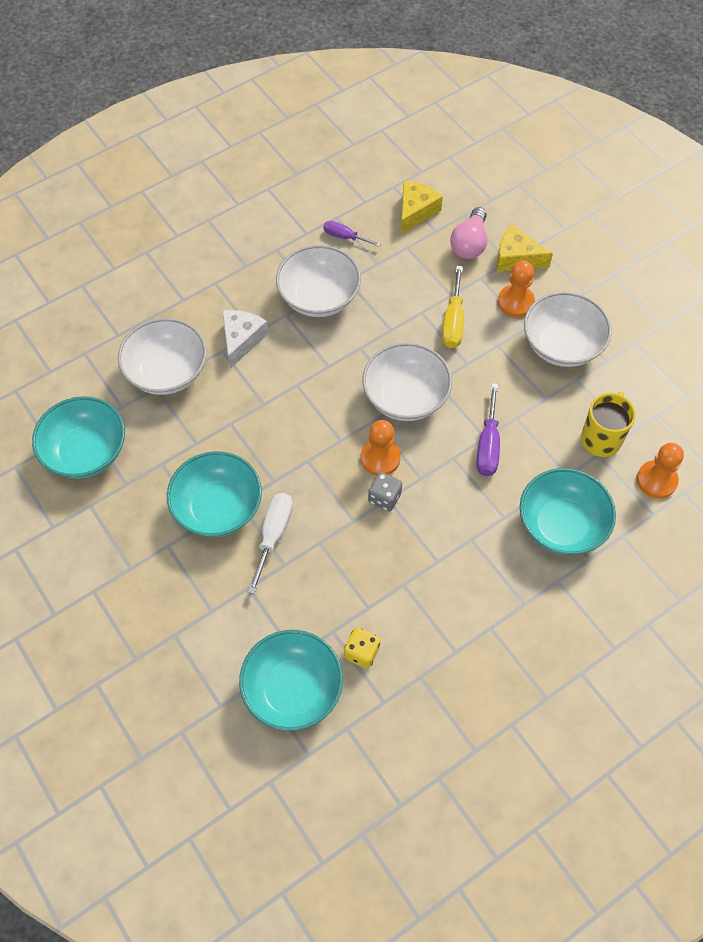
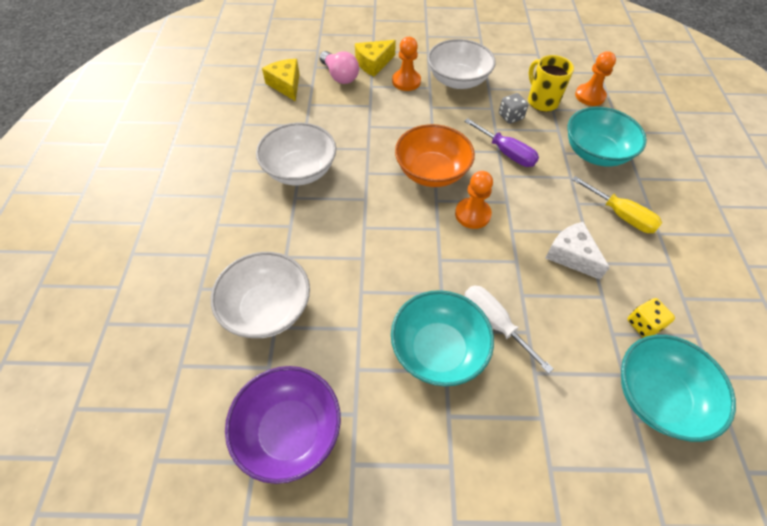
camera: 55 degrees left, 5 degrees down
(86, 452) = (289, 431): turquoise bowl -> purple bowl
(241, 340) = (289, 238): white cheese -> white cheese (571, 255)
(345, 237) = (265, 128): purple screwdriver -> none
(384, 498) = (509, 231): grey dice -> grey dice (510, 117)
(405, 397) = (431, 172): white bowl -> orange bowl
(453, 321) = (392, 116): yellow screwdriver -> yellow screwdriver (621, 215)

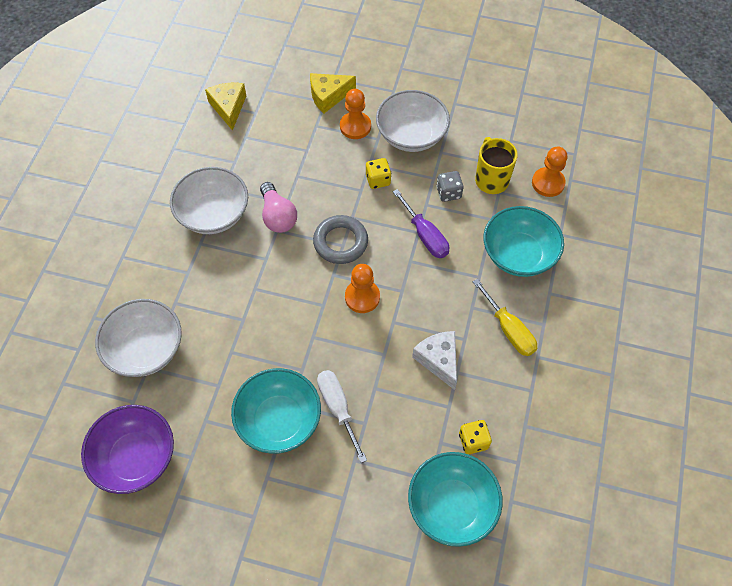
camera: 15 degrees right, 5 degrees up
(340, 76) = (287, 106): pink light bulb -> pink light bulb (278, 216)
(431, 172) = (340, 242): orange bowl -> grey ring
(444, 117) = (378, 180): none -> yellow dice

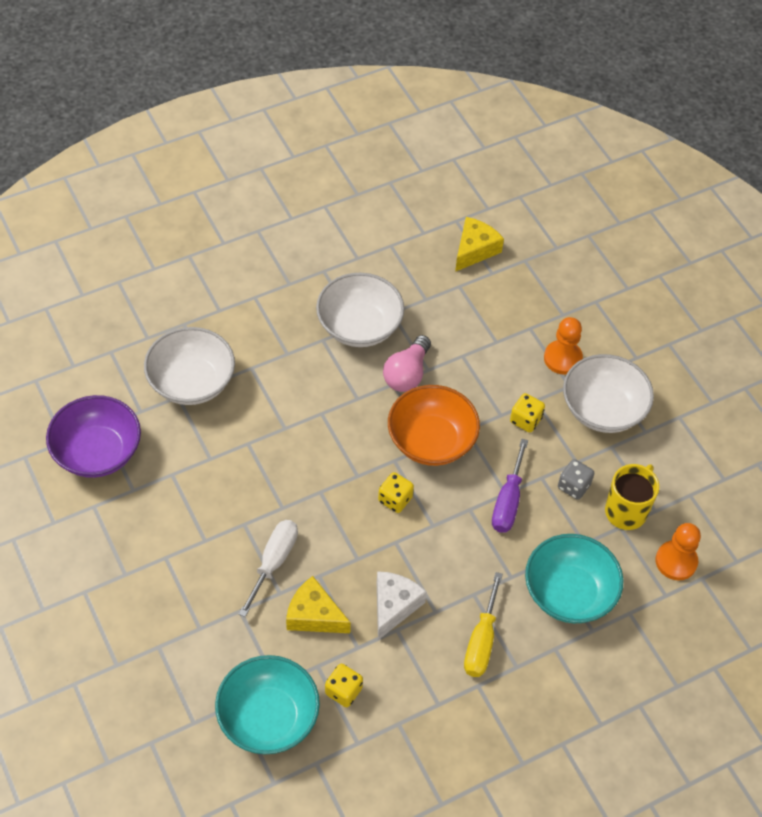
camera: 45 degrees right, 5 degrees down
(279, 420) = (222, 527): turquoise bowl -> none
(328, 96) = (571, 313): yellow cheese -> yellow cheese (314, 615)
(340, 242) = (431, 441): grey ring -> orange bowl
(362, 297) = (395, 499): orange pawn -> yellow dice

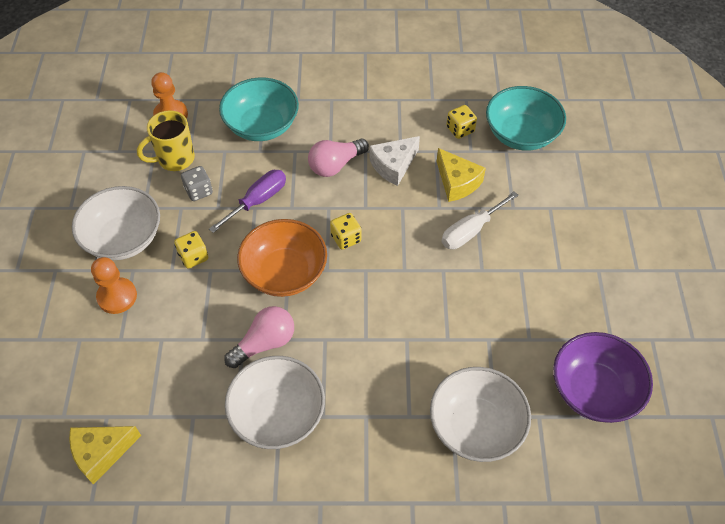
camera: 150 degrees left, 0 degrees up
(456, 578) = (335, 165): none -> pink light bulb
(481, 641) = (345, 122): yellow screwdriver -> none

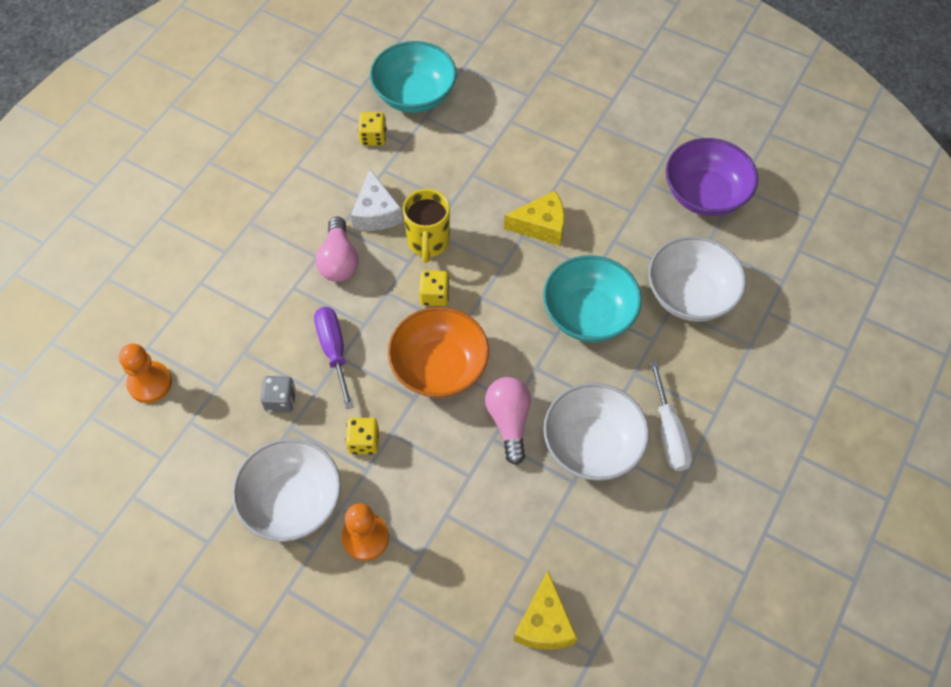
camera: 60 degrees left, 5 degrees up
(175, 159) = (218, 405): yellow mug -> yellow mug (428, 242)
(262, 125) = (236, 302): turquoise bowl -> turquoise bowl (588, 314)
(457, 182) = (433, 173): yellow cheese -> yellow cheese (541, 226)
(470, 231) = (494, 192): white screwdriver -> white screwdriver (669, 433)

